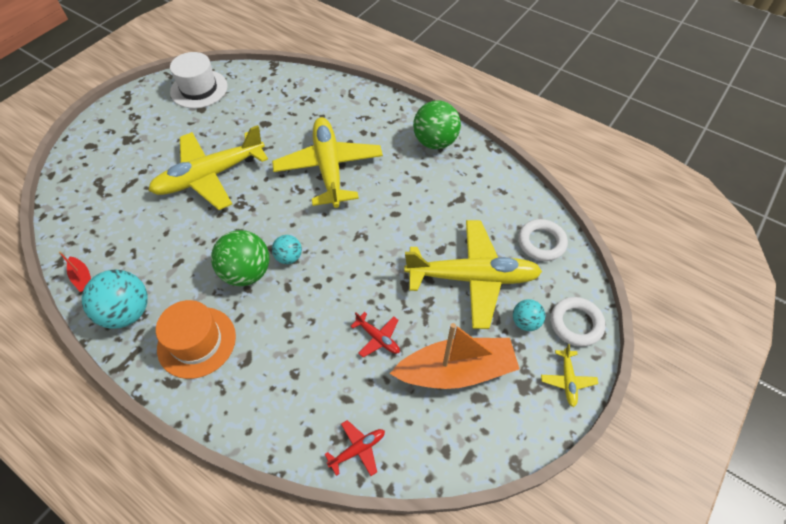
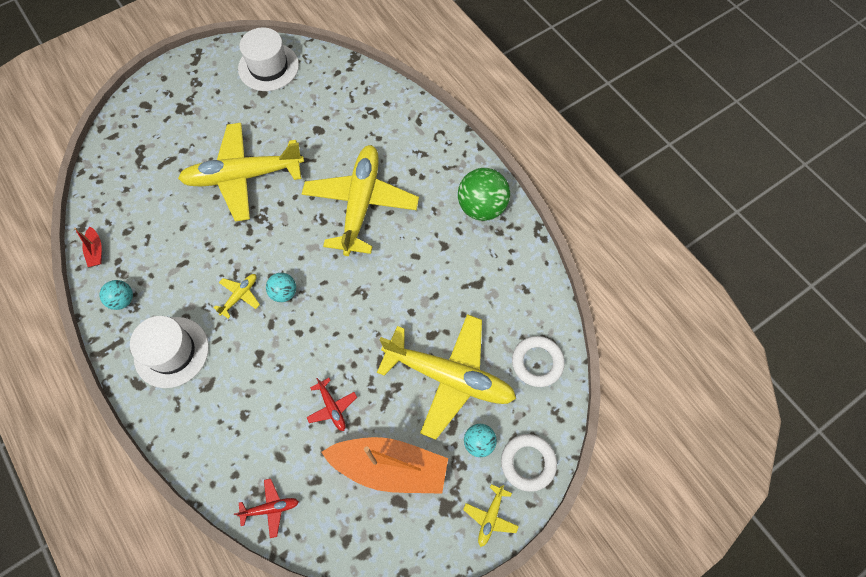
camera: 20 degrees right, 10 degrees up
(127, 312) = (123, 300): turquoise ball -> turquoise ball, size x0.54
(197, 342) = (171, 352): orange hat -> white hat
(247, 272) = (240, 296): green ball -> yellow plane

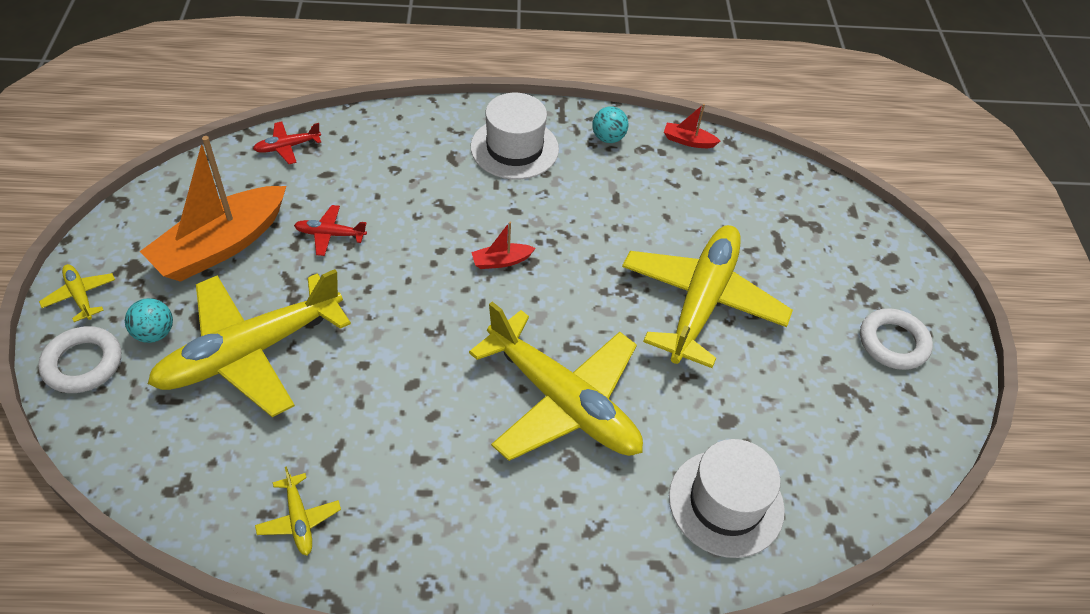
camera: 120 degrees right, 15 degrees down
(240, 296) = (532, 224): yellow plane -> yellow plane (299, 519)
(268, 67) = (892, 421): white hat -> white hat (726, 503)
(270, 508) = (287, 147): red plane -> red plane turned 45 degrees clockwise
(284, 293) = (501, 261): turquoise ball -> red boat
(481, 207) = (435, 549): green ball -> none
(537, 362) = (166, 455): white ring -> white ring (893, 343)

